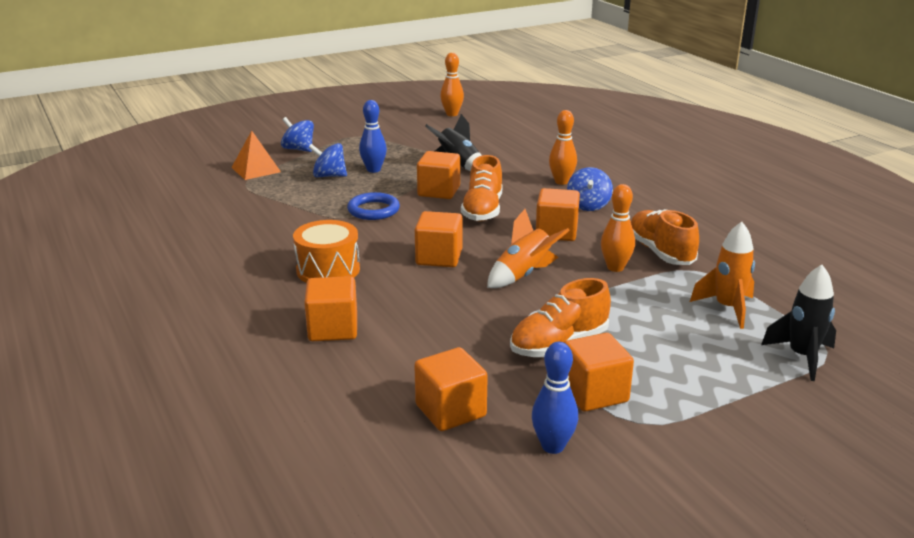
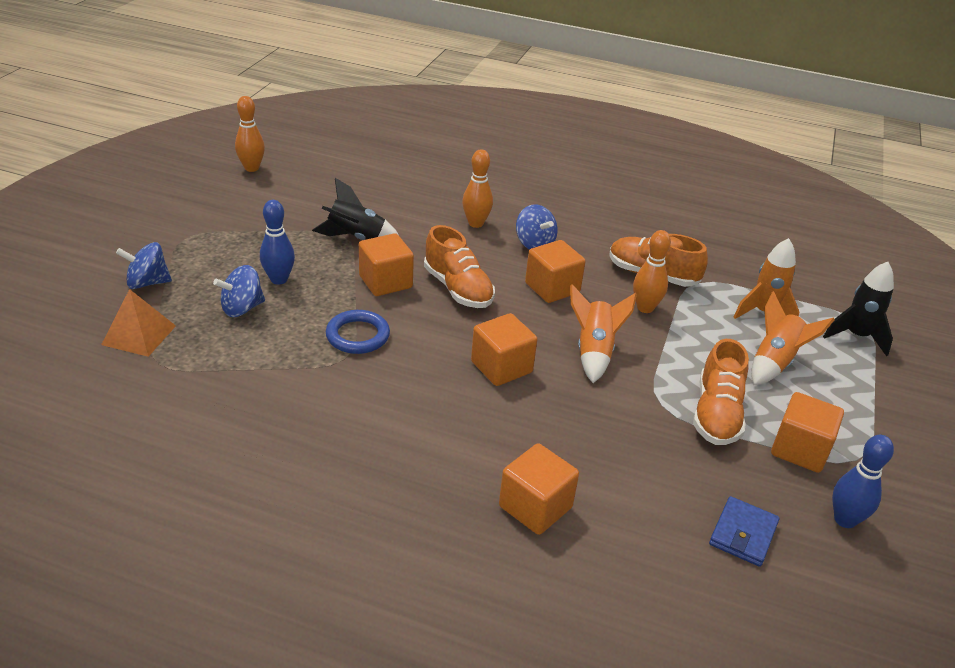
camera: 45 degrees left, 10 degrees up
(328, 270) = (426, 437): orange drum -> none
(450, 411) = (743, 534): orange cube -> blue wallet
(675, 339) = (775, 362): none -> orange rocket

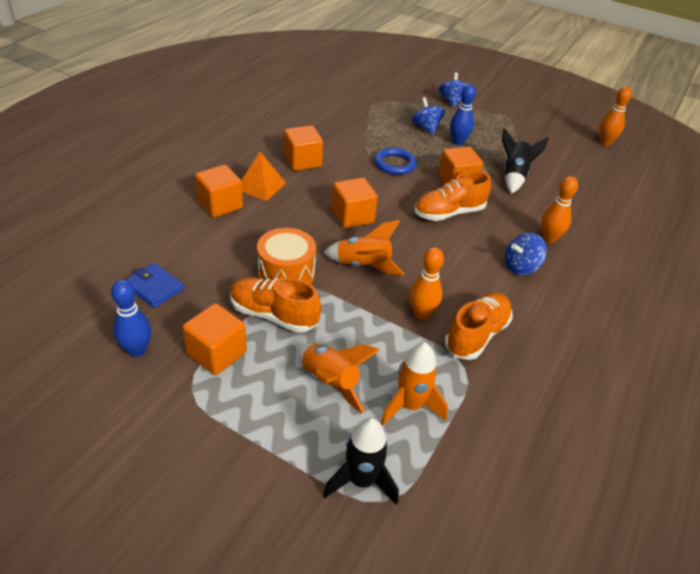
camera: 100 degrees right, 5 degrees up
(139, 335) = (402, 98): orange pyramid -> orange pyramid (260, 186)
(552, 288) = (451, 262): orange cube -> orange cube (302, 161)
(644, 413) = (286, 274): none -> orange drum

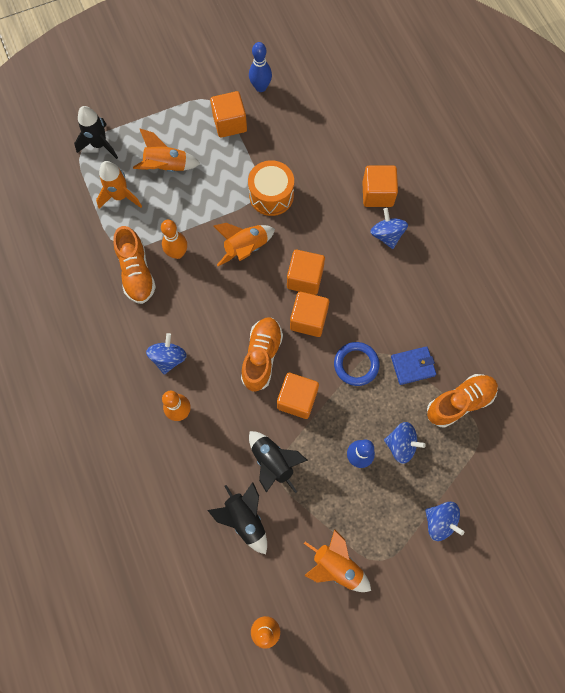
camera: 130 degrees right, 30 degrees up
(154, 288) = (309, 116): blue wallet -> blue wallet (413, 366)
(260, 186) = (386, 235): orange pyramid -> blue spinning top
(273, 315) = (239, 167): orange shoe -> orange shoe (459, 402)
(302, 161) = (405, 288): orange cube -> orange cube (308, 319)
(532, 129) = (336, 566): none -> orange rocket
(565, 174) = (245, 519): none -> black rocket

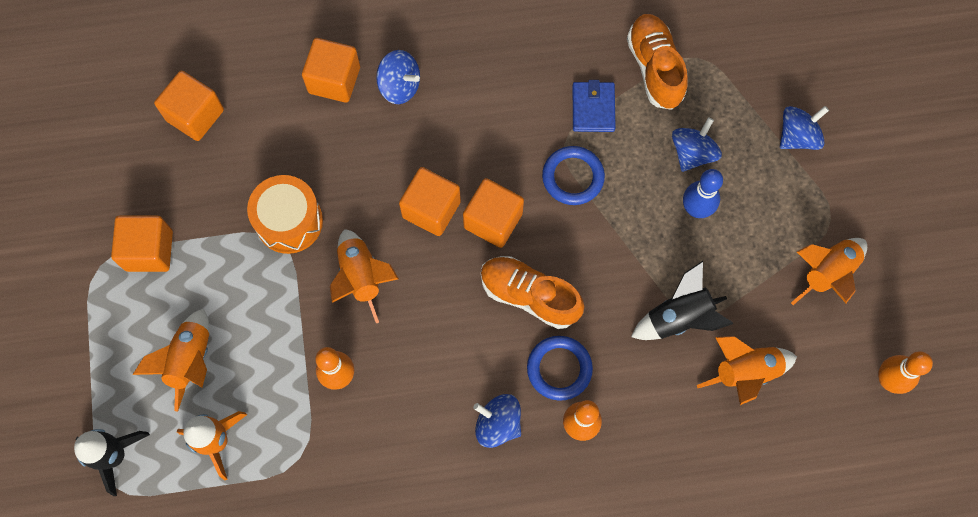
camera: 75 degrees left, 0 degrees up
(136, 272) = (351, 442): orange shoe -> none
(216, 388) = (559, 369): none -> blue ring
(245, 519) = (745, 372): black rocket -> orange rocket
(260, 87) = (103, 191): blue bowling pin -> none
(297, 399) = (601, 265): orange cube -> orange cube (195, 115)
(386, 235) = (399, 86): blue spinning top -> blue spinning top turned 150 degrees counterclockwise

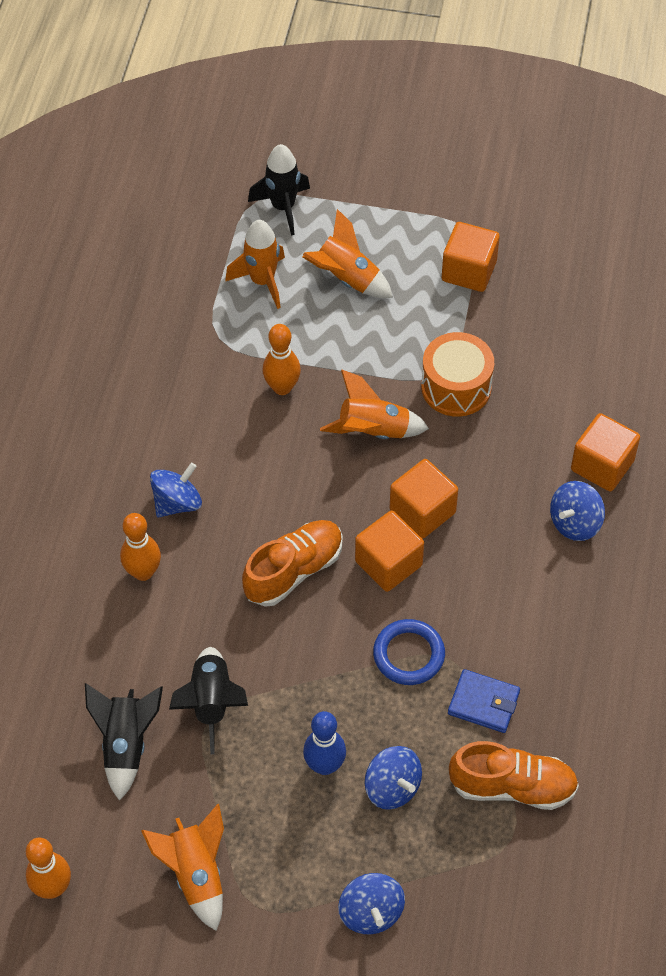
camera: 110 degrees right, 15 degrees down
(195, 115) = (601, 337): orange cube -> none
(559, 369) = (207, 573): blue ring -> none
(745, 372) = (126, 745): orange rocket -> black rocket

